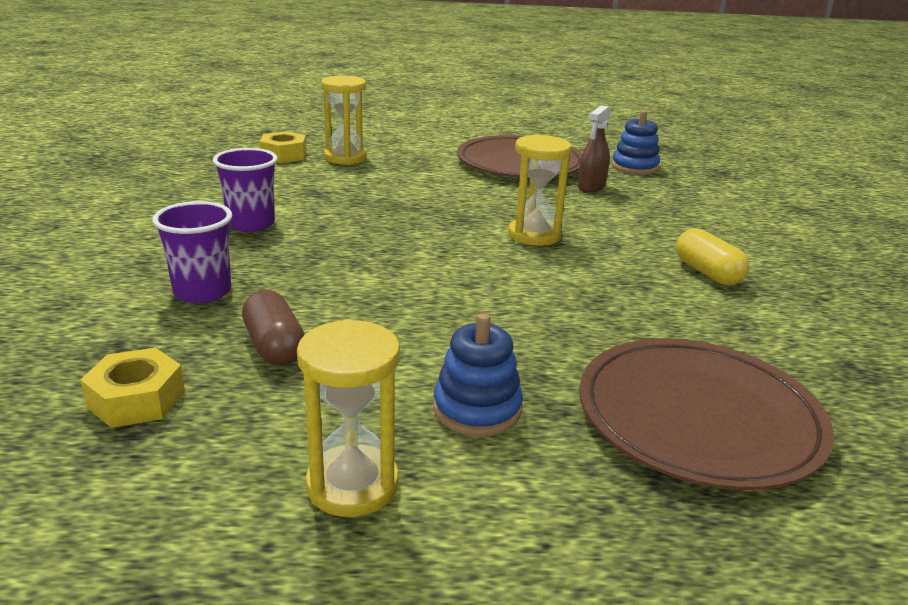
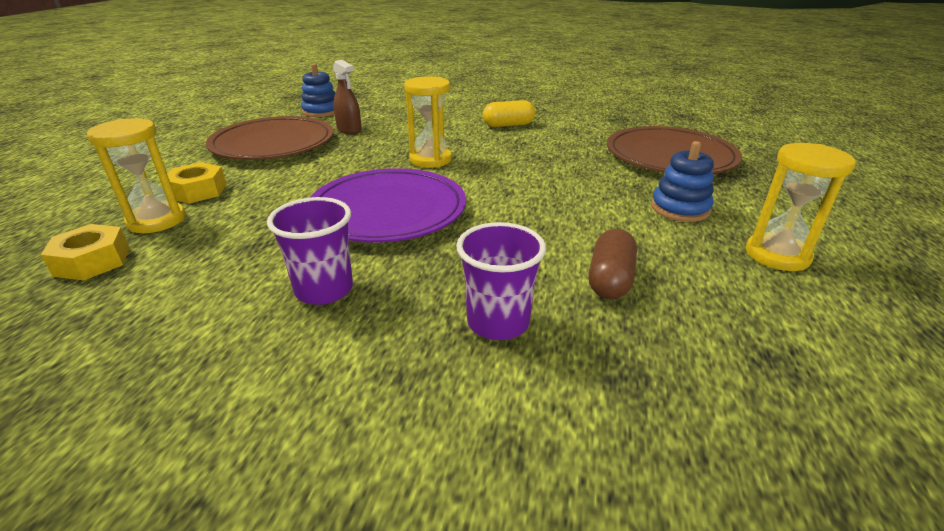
camera: 75 degrees left, 5 degrees up
(136, 399) = (713, 356): yellow nut -> yellow nut (198, 191)
(274, 346) = (610, 279): brown capsule -> brown capsule turned 60 degrees counterclockwise
(393, 229) = (388, 210): none -> purple plate

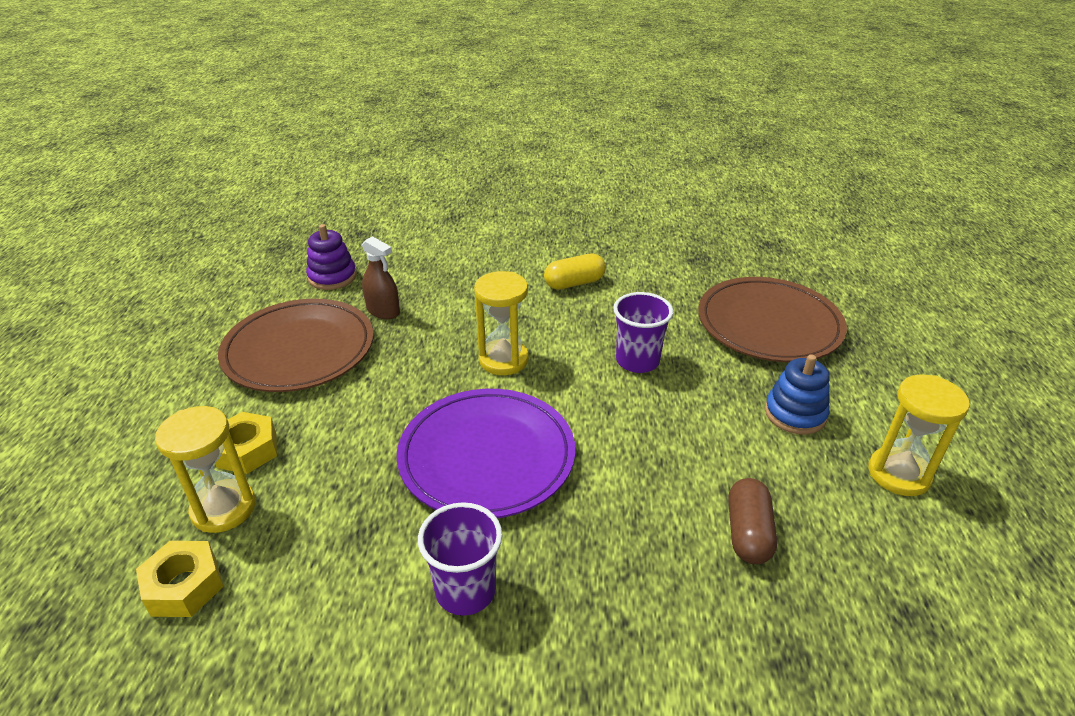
camera: 10 degrees left, 5 degrees up
(321, 111) = (332, 277): blue stacking toy -> purple stacking toy
(498, 322) = (656, 609): purple cup -> purple cup (637, 361)

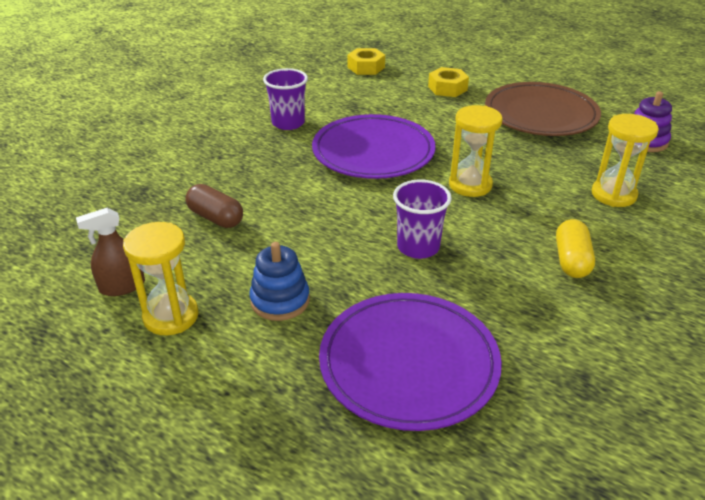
camera: 120 degrees right, 0 degrees up
(223, 508) = (407, 79): yellow hourglass -> yellow hourglass (613, 195)
(383, 311) = (576, 152): brown spray bottle -> brown spray bottle (122, 286)
(769, 324) = (409, 363): brown plate -> purple plate

